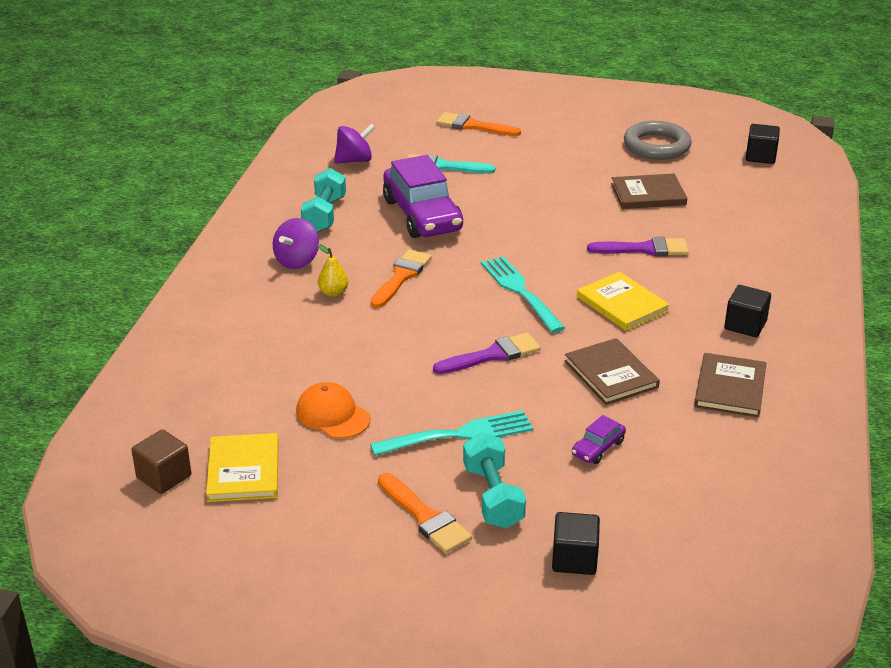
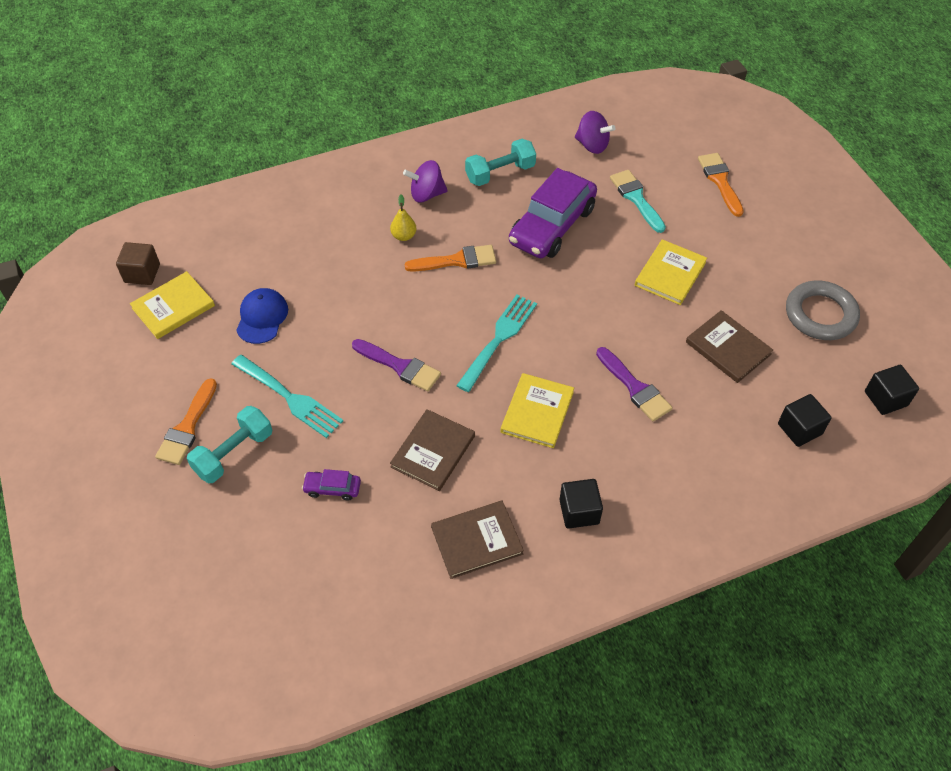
camera: 55 degrees right, 20 degrees up
(332, 415) = (262, 317): orange cap -> blue cap
(544, 186) = (670, 274): none -> yellow book
(574, 559) = (196, 535): black cube -> black cube (799, 429)

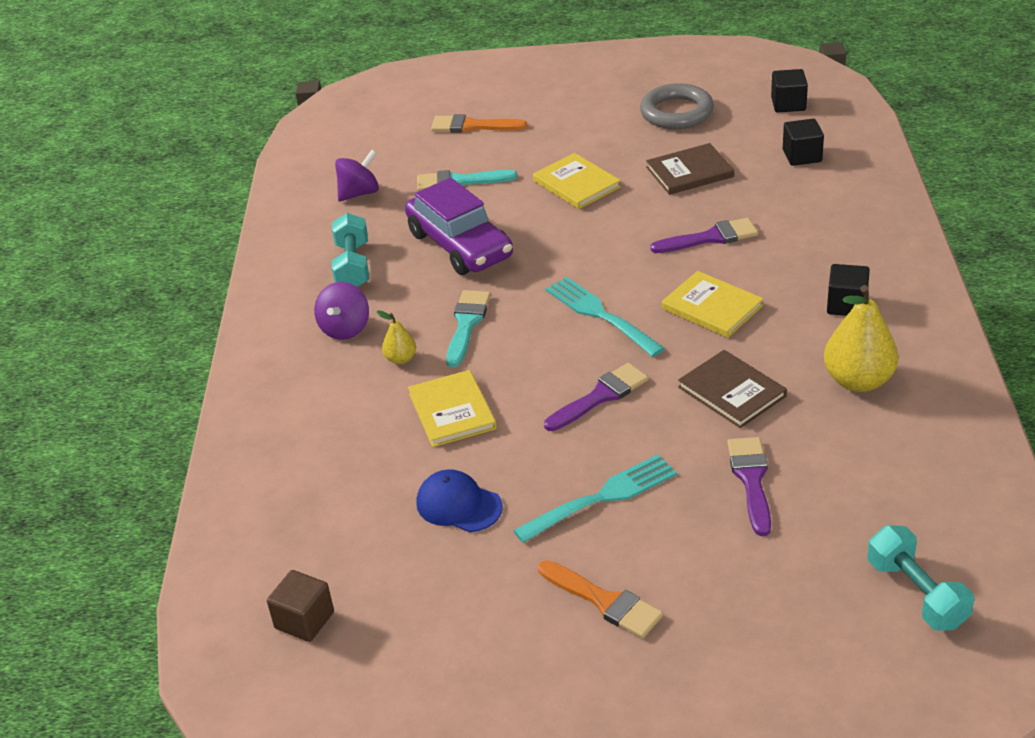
camera: 65 degrees left, 15 degrees down
(173, 307) = (389, 592): yellow book -> yellow book (452, 411)
(234, 453) = (665, 561): turquoise dumbbell -> turquoise dumbbell (916, 593)
(332, 488) = (751, 480): purple car -> purple brush
(456, 260) = (467, 324): orange brush -> turquoise brush
(476, 540) = (858, 381): brown book -> yellow pear

